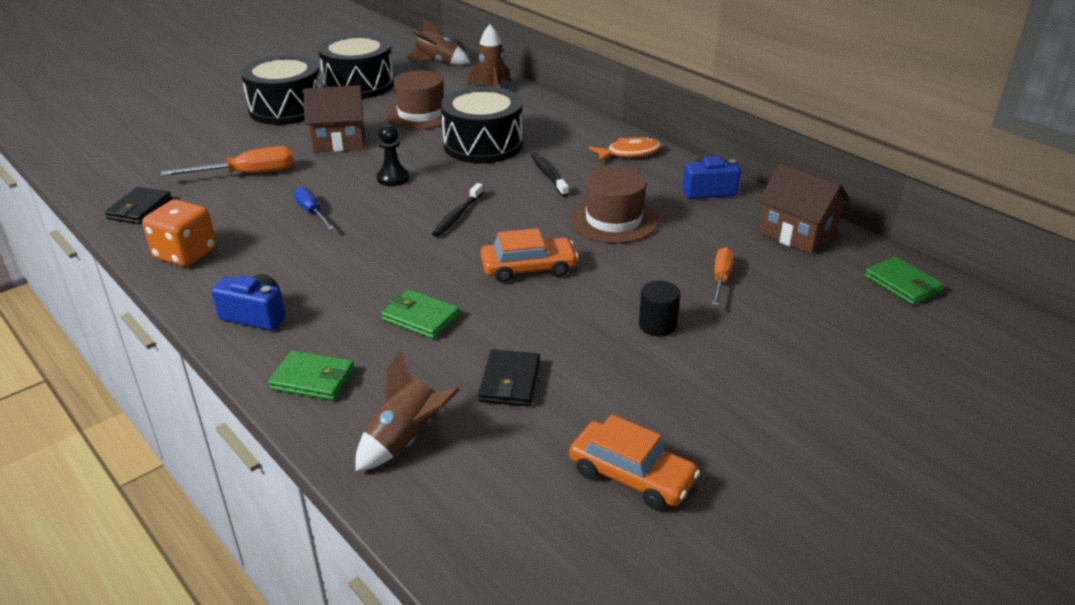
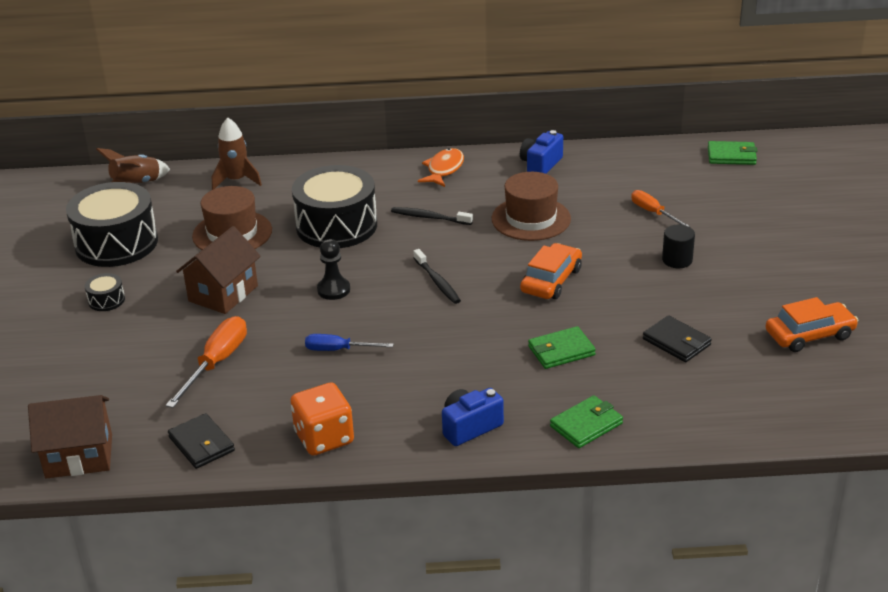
camera: 50 degrees left, 0 degrees up
(286, 109) = (106, 300): black drum -> black drum, size x0.42
(405, 440) = (695, 407): brown rocket -> none
(797, 234) = (636, 160): brown house -> brown house (79, 456)

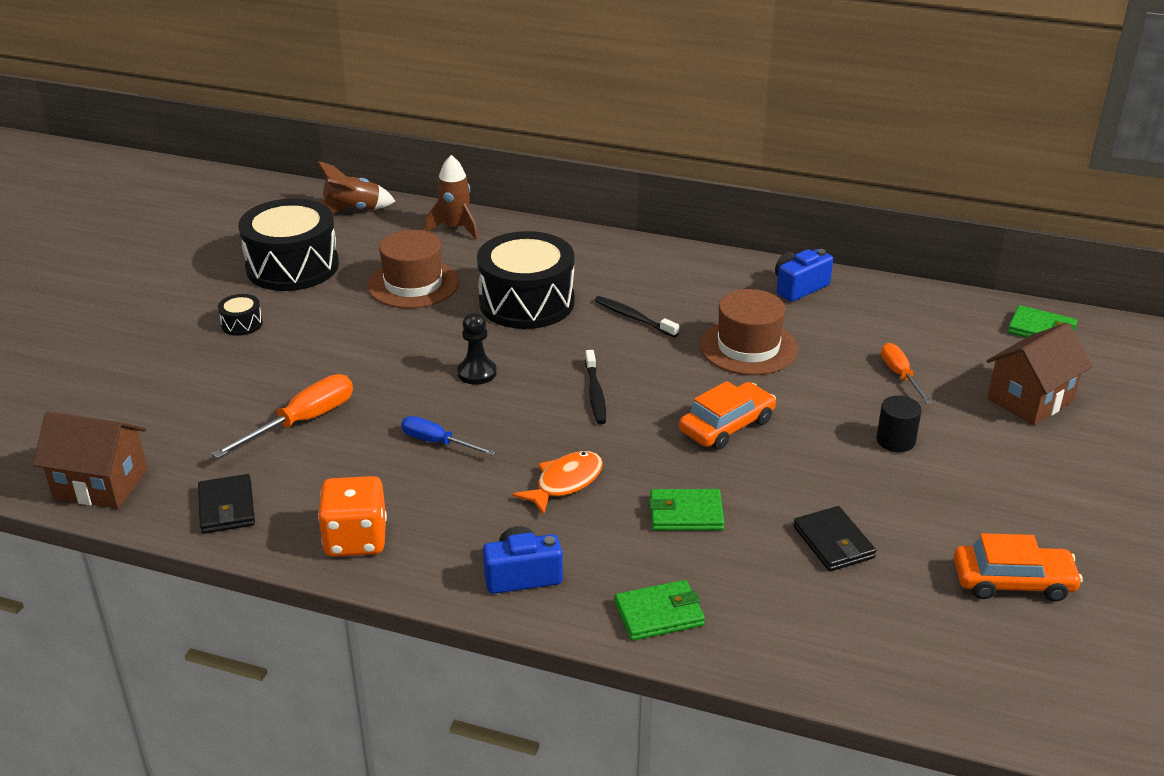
camera: 20 degrees right, 0 degrees up
(223, 293) = (360, 347): brown house -> brown house (1030, 399)
(444, 169) = (684, 267): orange fish -> orange fish (565, 483)

